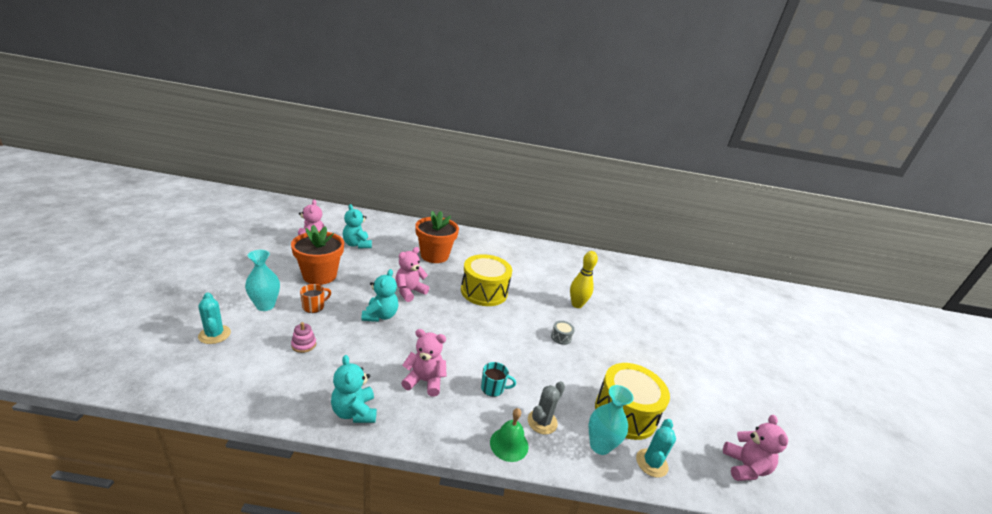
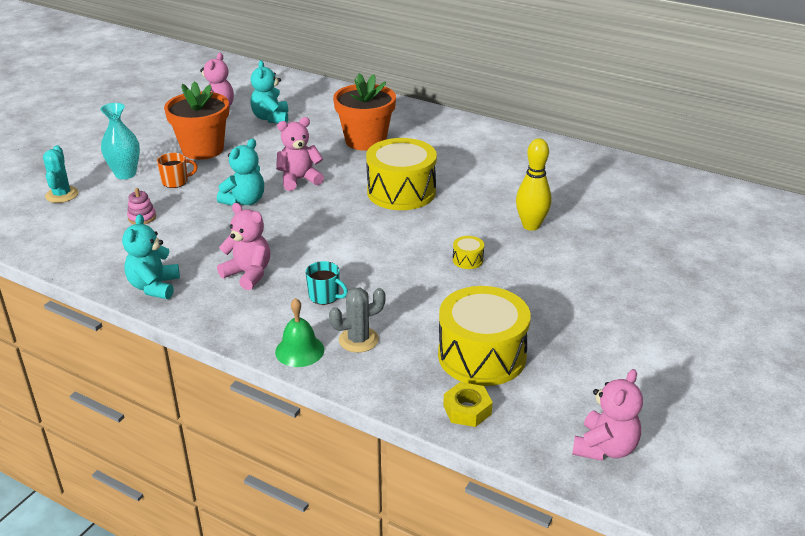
camera: 30 degrees right, 5 degrees up
(561, 337) = (467, 260): grey drum -> yellow drum
(600, 445) = (412, 378): turquoise vase -> none
(651, 463) = (467, 410): turquoise cactus -> yellow nut

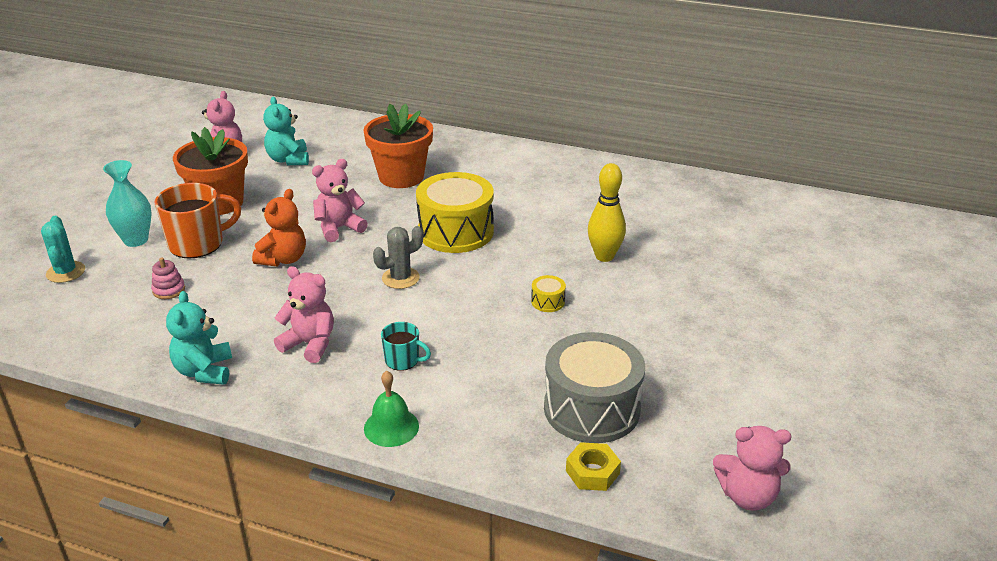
camera: 10 degrees left, 0 degrees up
(176, 182) = (197, 244): orange mug -> orange mug, size x1.84
(244, 201) = (283, 259): turquoise teddy bear -> orange teddy bear
(358, 340) = (453, 407): grey cactus -> grey cactus (400, 278)
(482, 356) = (591, 409): yellow drum -> grey drum
(605, 448) = (747, 496): pink teddy bear -> pink teddy bear turned 75 degrees clockwise

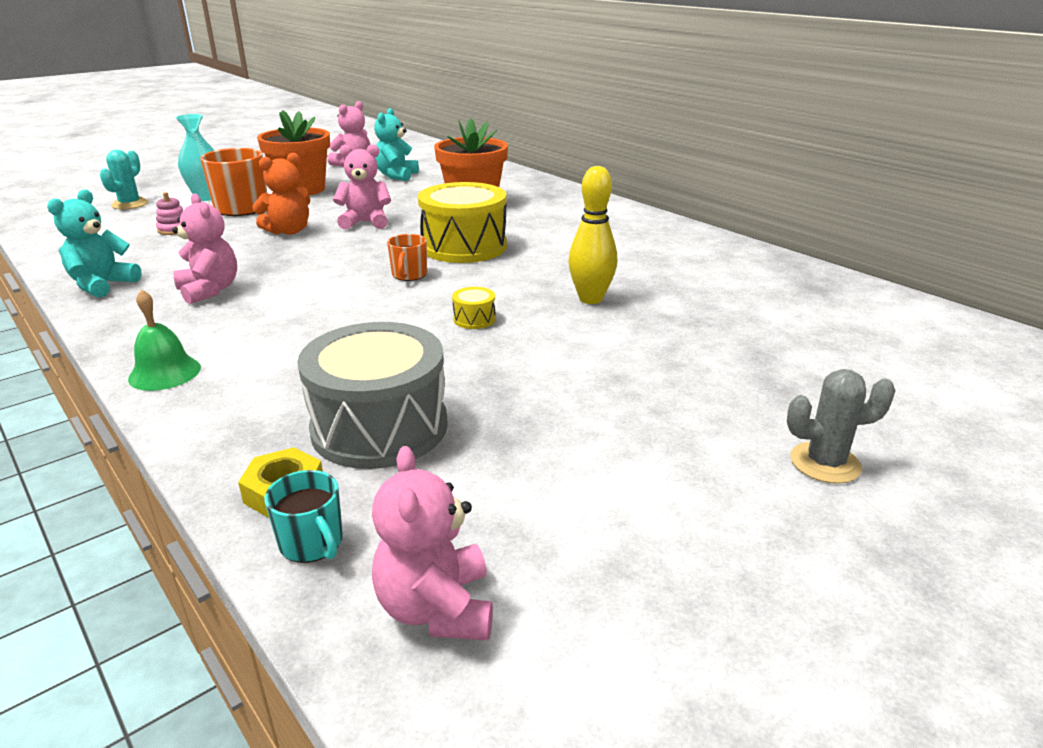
camera: 30 degrees right, 5 degrees down
(400, 278) = (361, 266): grey cactus -> grey cactus (825, 463)
(403, 360) = (263, 324): turquoise mug -> turquoise mug (312, 543)
(450, 275) = (409, 275): none -> orange mug
(747, 496) = (436, 608): pink teddy bear -> pink teddy bear turned 45 degrees clockwise

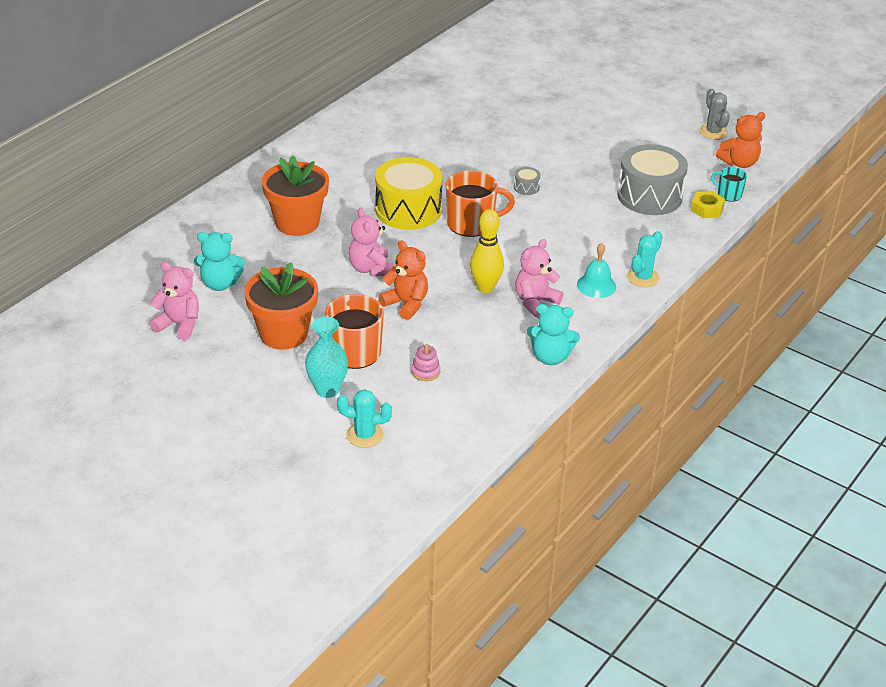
camera: 105 degrees left, 10 degrees up
(164, 373) = (643, 277): green bell -> turquoise cactus
(193, 333) = (596, 285): none -> turquoise bell
(312, 543) = (728, 194): turquoise mug -> turquoise mug turned 90 degrees counterclockwise
(409, 275) = (471, 224): orange mug -> orange mug, size x1.84
(436, 608) = (739, 163): pink teddy bear -> orange teddy bear
(474, 319) = (526, 187): yellow drum -> grey drum
(590, 299) = (479, 151): yellow bowling pin -> yellow bowling pin (485, 288)
(825, 463) = (611, 89): grey cactus -> grey cactus (713, 132)

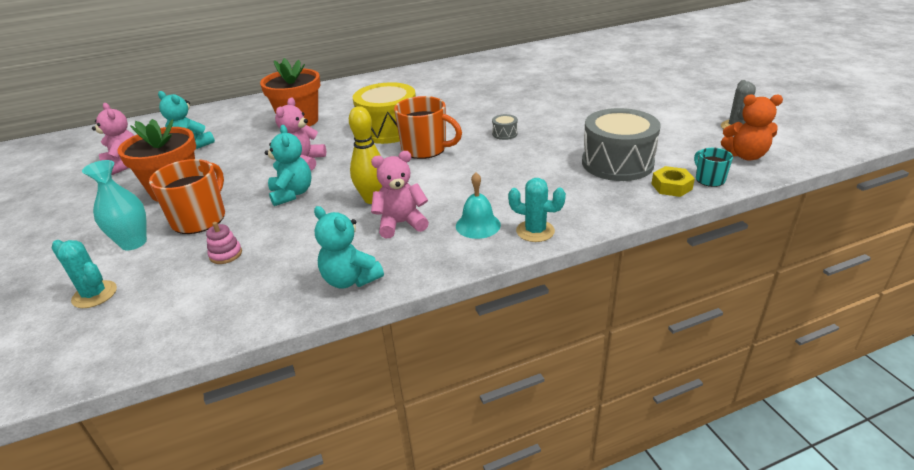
camera: 35 degrees right, 5 degrees down
(406, 304) = (292, 194): orange teddy bear -> turquoise teddy bear
(643, 277) = (535, 231): turquoise cactus -> turquoise cactus turned 45 degrees clockwise

